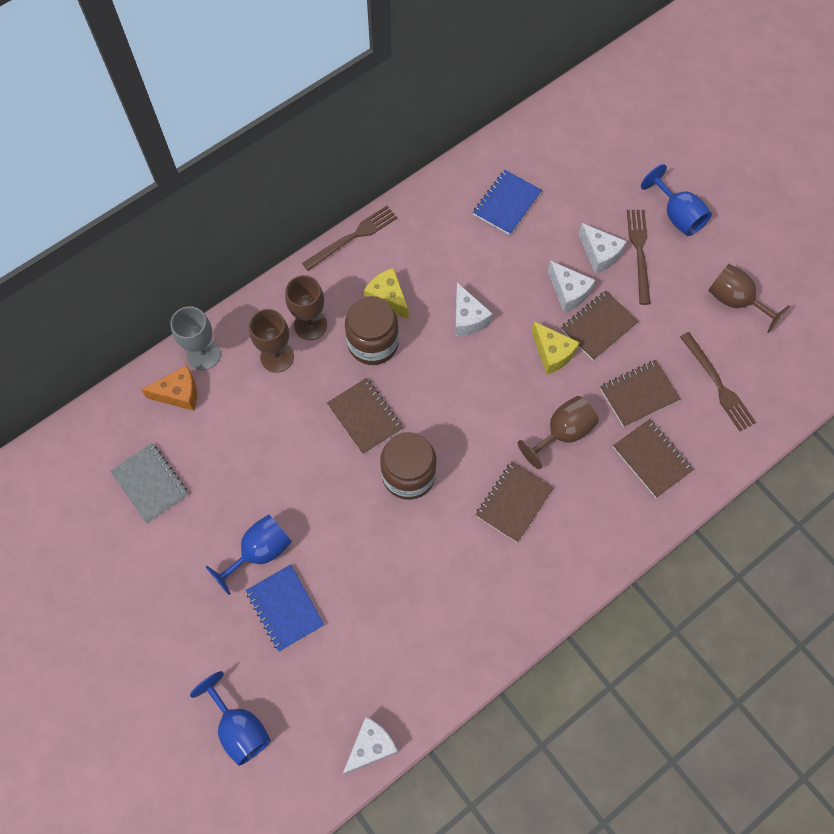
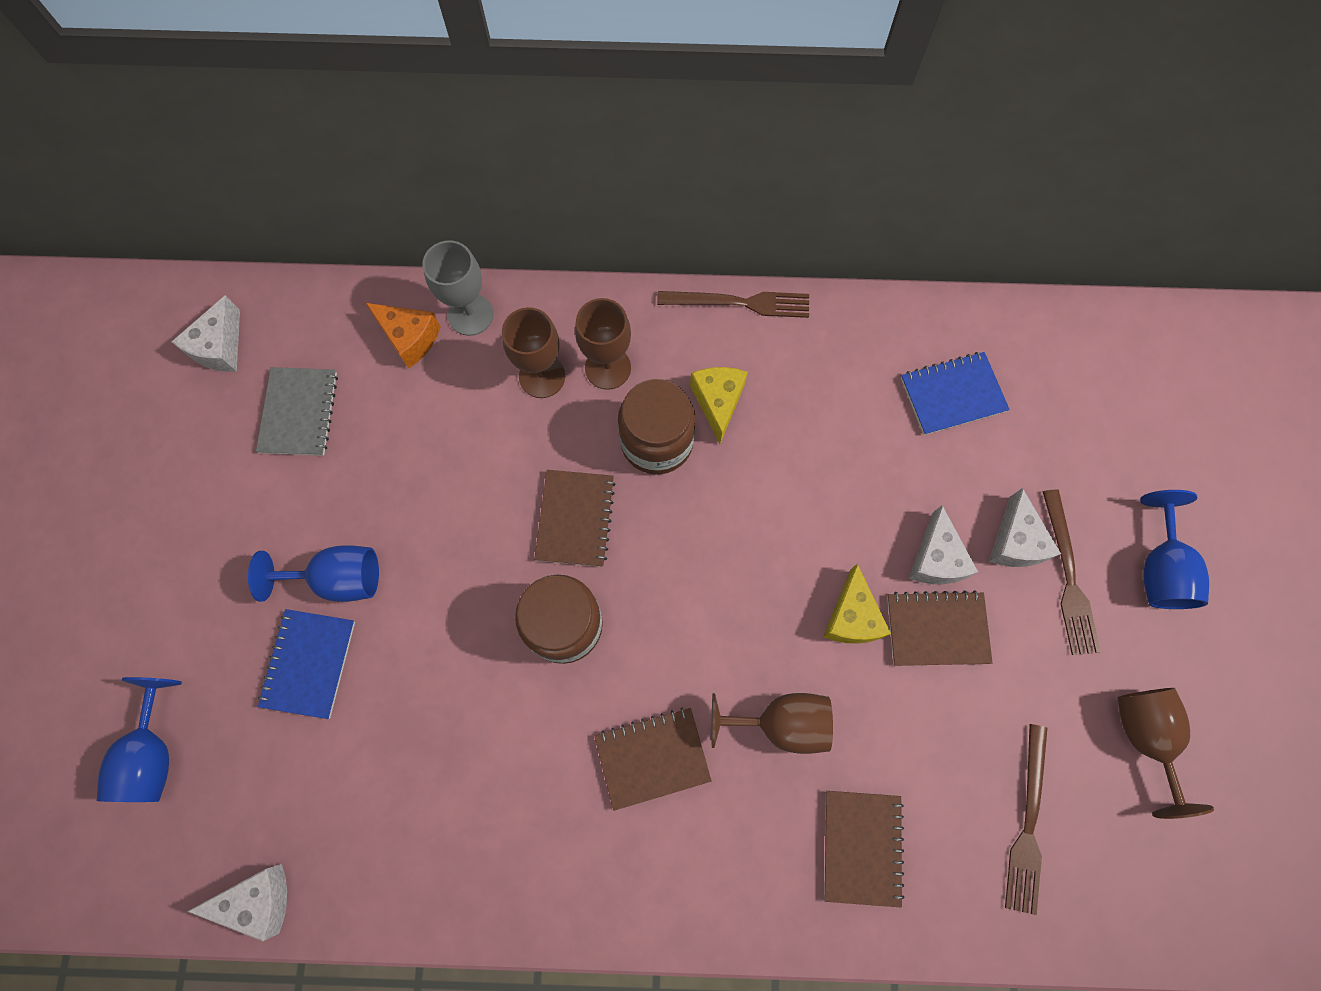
camera: 40 degrees right, 5 degrees up
(468, 318) = (788, 496): white cheese -> white cheese (220, 347)
(638, 394) = (914, 753): brown notebook -> none
(639, 252) = (1068, 577): brown fork -> brown fork turned 135 degrees clockwise

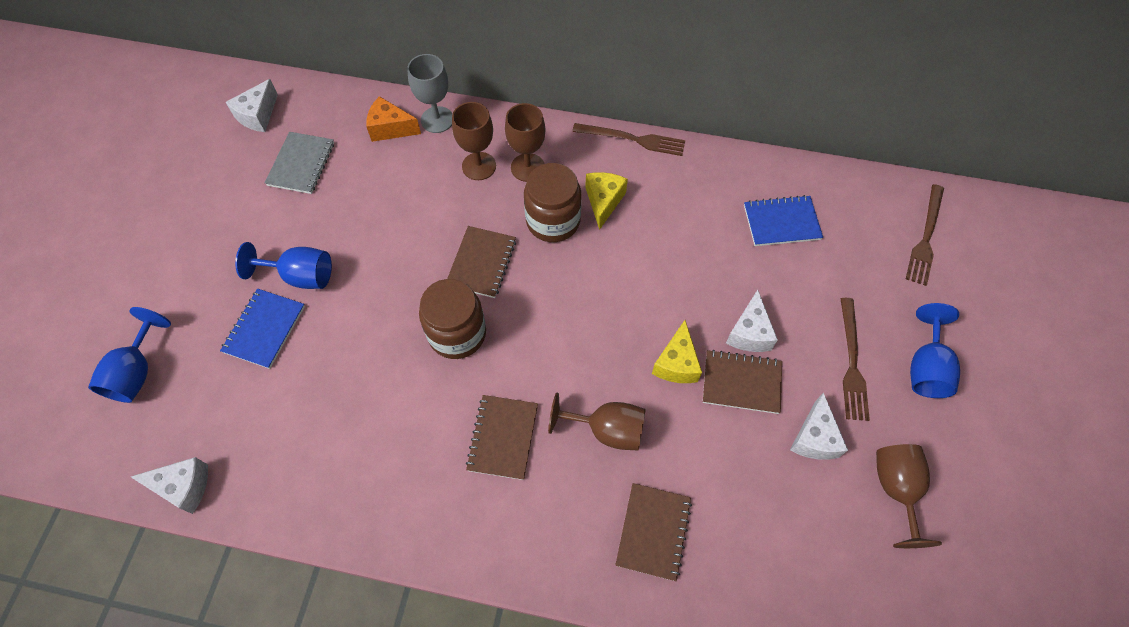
camera: 10 degrees right, 10 degrees down
(409, 338) = (390, 128): orange cheese -> orange cheese turned 150 degrees clockwise
(652, 758) = (502, 437): brown notebook -> brown notebook turned 75 degrees counterclockwise
(1015, 541) = (813, 330): white cheese -> white cheese (814, 438)
(1028, 824) = (790, 538): brown fork -> brown fork (925, 237)

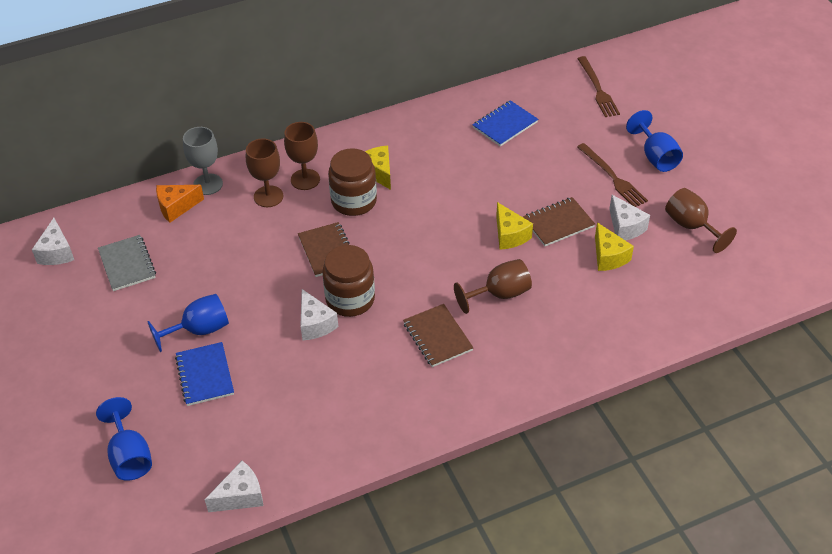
camera: 35 degrees left, 15 degrees down
(633, 139) = (364, 126): brown fork -> none
(653, 532) = (576, 328): brown notebook -> none
(749, 333) = (539, 195): white cheese -> white cheese (315, 324)
(764, 463) = (608, 256): none -> yellow cheese

